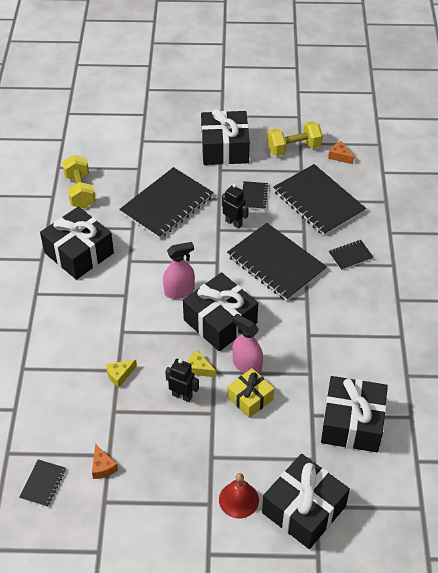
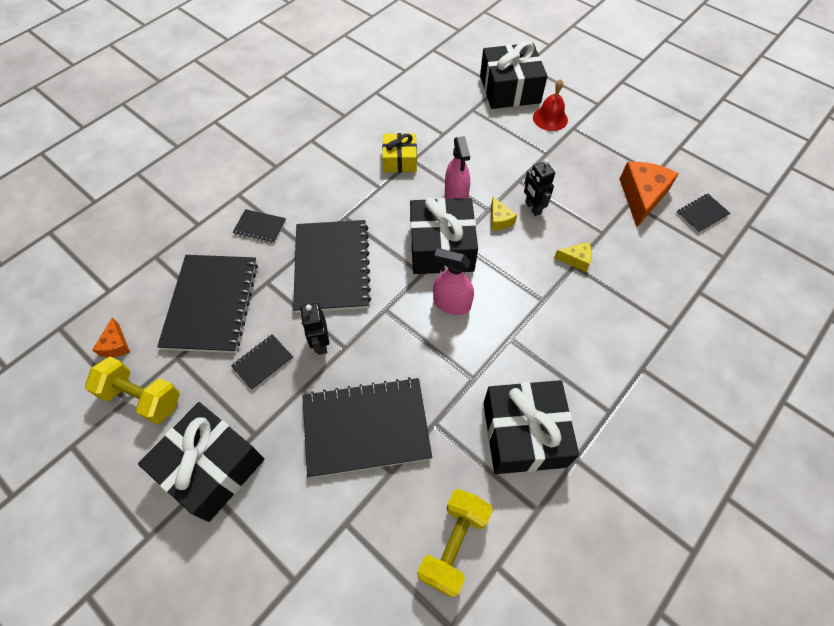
camera: 140 degrees left, 10 degrees up
(103, 467) = (641, 197): orange cheese -> orange cheese, size x1.96
(250, 398) = (478, 172): yellow gift -> yellow gift (400, 160)
(352, 423) = (420, 112): black gift -> none

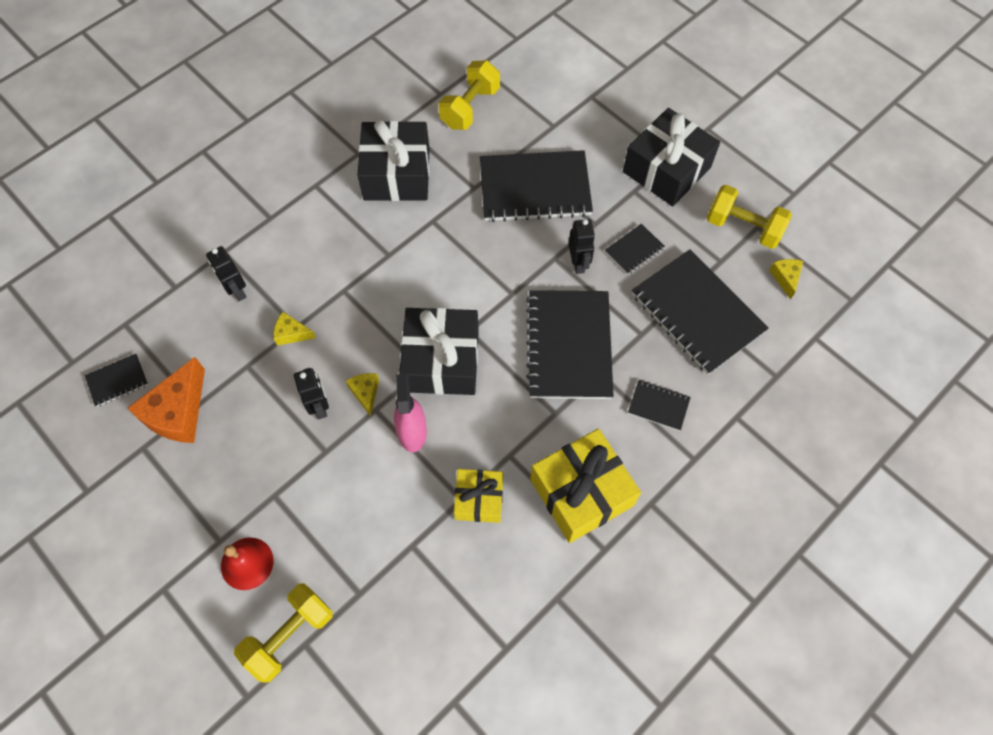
camera: 175 degrees left, 5 degrees up
(116, 345) = (785, 278): orange cheese -> yellow cheese
(211, 304) = (697, 313): black notebook -> black notebook turned 45 degrees counterclockwise
(325, 169) = (581, 492): none -> yellow gift
(451, 304) = (440, 293): pink spray bottle -> none
(509, 89) = (290, 635): black gift -> yellow dumbbell
(640, 292) = (237, 291): none -> black robot

